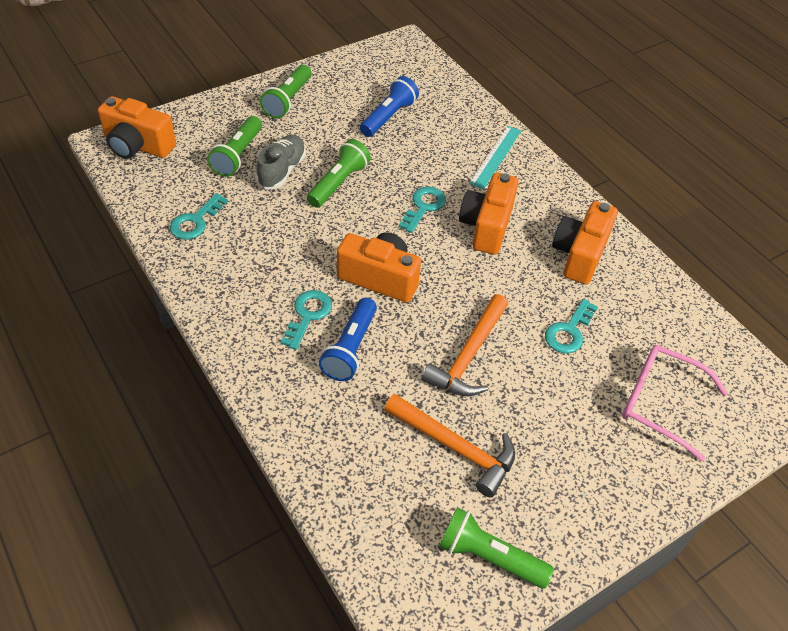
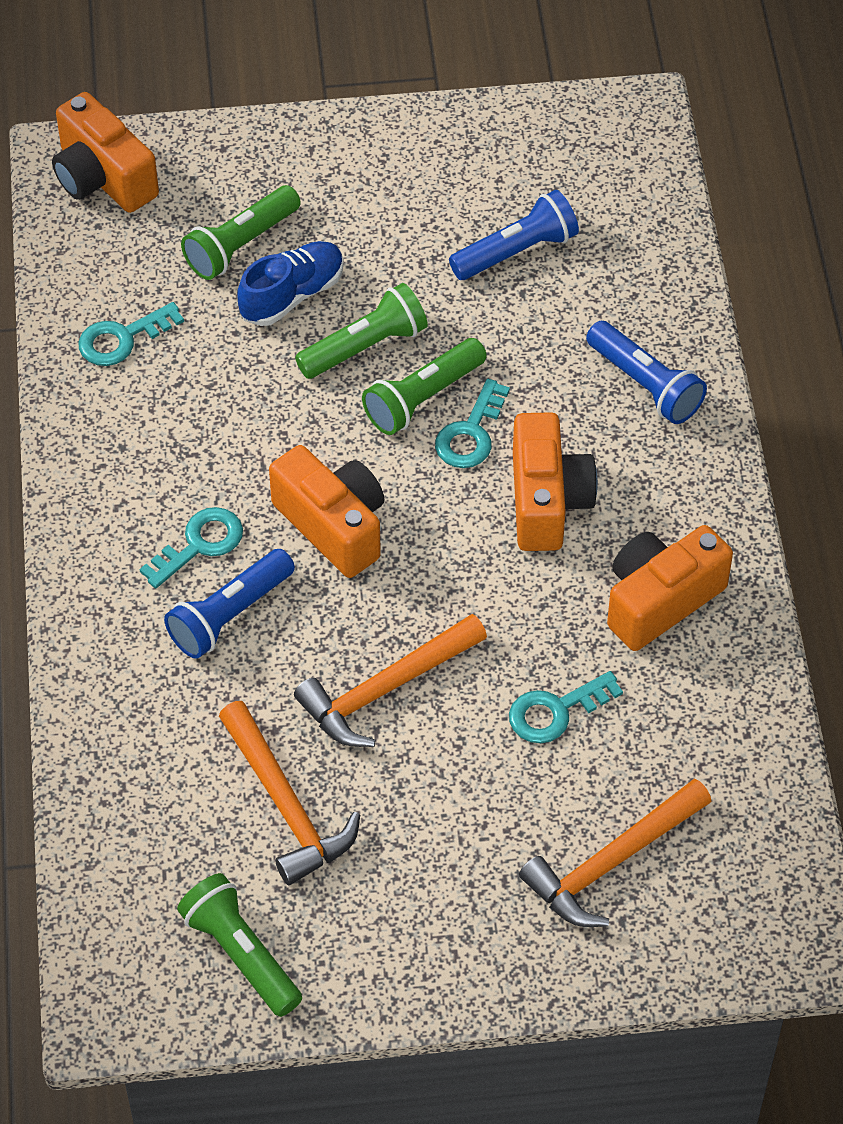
camera: 30 degrees right, 5 degrees up
(282, 171) = (292, 295): grey shoe -> blue shoe
(288, 100) = (373, 166): green flashlight -> green flashlight (423, 398)
(423, 207) = (470, 433): turquoise key -> turquoise key turned 150 degrees clockwise
(486, 226) = (547, 501): orange camera -> orange camera turned 135 degrees clockwise
(495, 156) = (645, 385): turquoise ruler -> blue flashlight
(659, 402) = (612, 863): pink glasses -> orange hammer

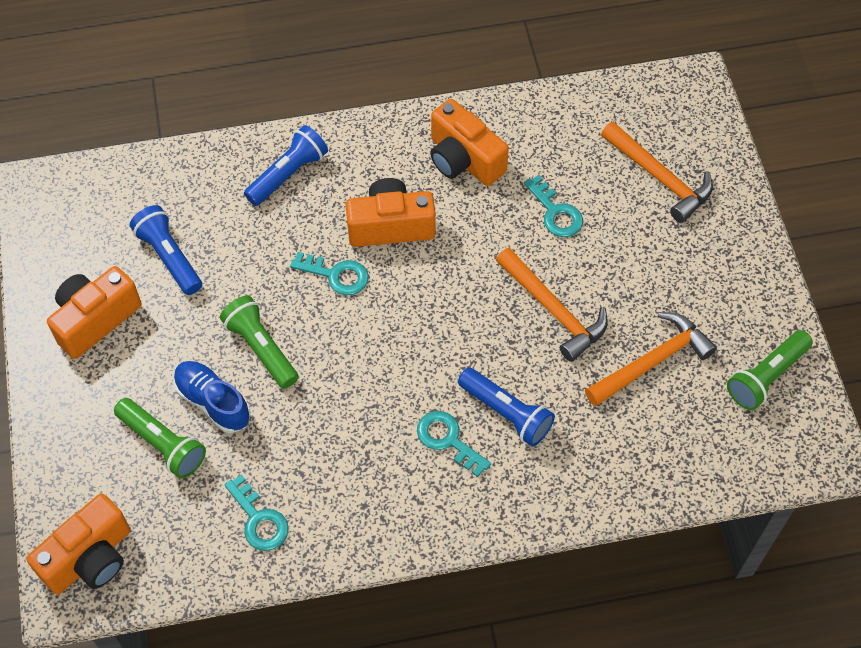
camera: 95 degrees left, 5 degrees up
(333, 525) = (423, 354): orange camera -> orange camera (95, 320)
(423, 398) = (306, 307): green flashlight -> none

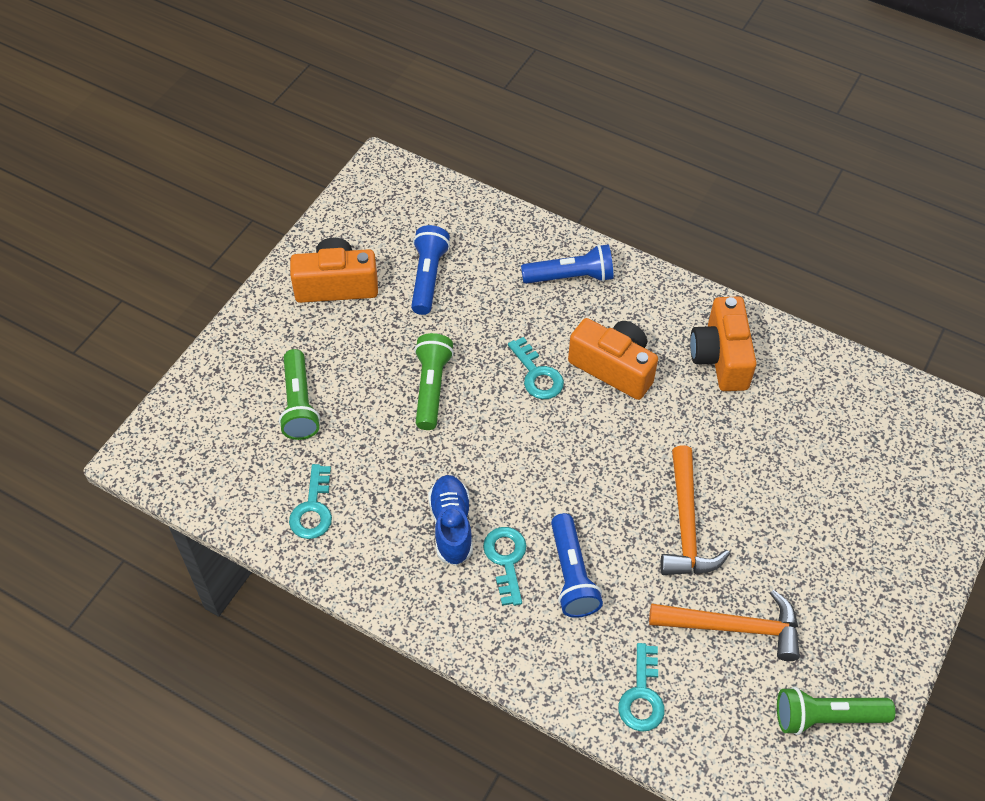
camera: 40 degrees right, 5 degrees down
(90, 558) = (177, 445): orange camera -> none
(213, 402) = (361, 401): blue shoe -> blue shoe (451, 526)
(556, 212) = (760, 450): turquoise key -> turquoise key (642, 695)
(659, 177) = (880, 485): orange hammer -> none

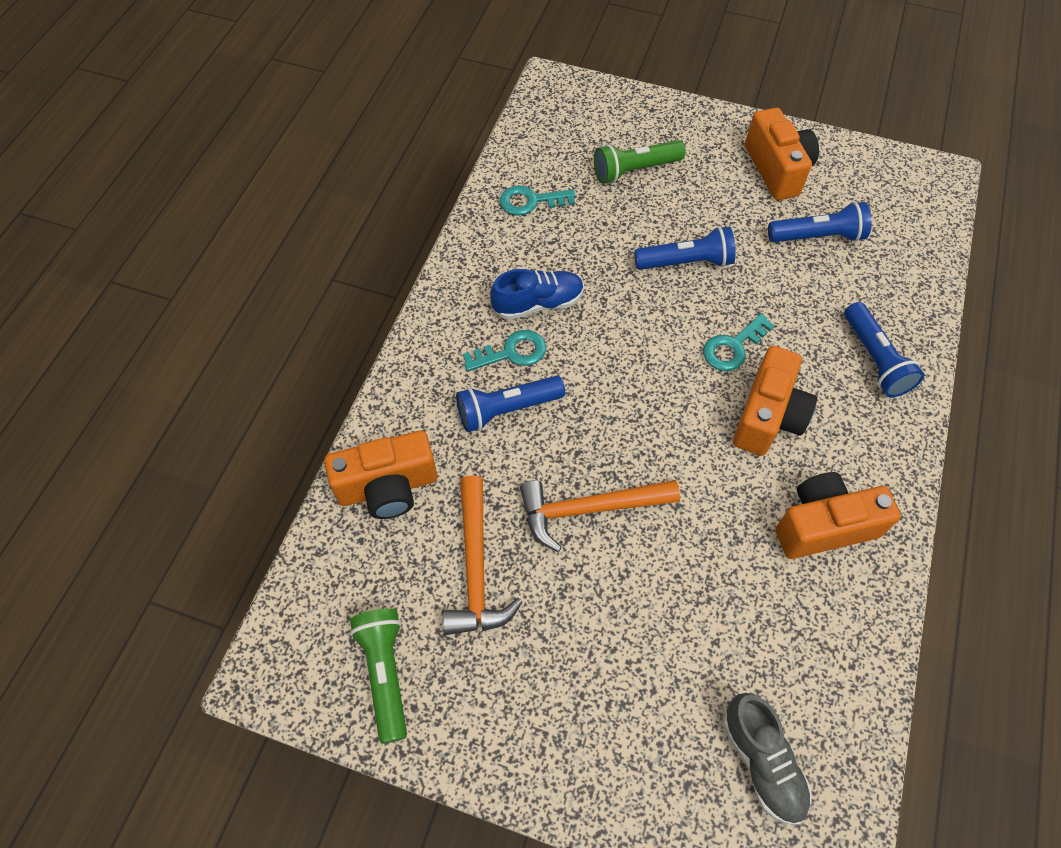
camera: 80 degrees right, 5 degrees up
(431, 388) = (686, 262): green flashlight -> blue flashlight
(642, 695) = (388, 487): turquoise key -> orange camera
(905, 450) = (762, 761): none -> grey shoe

